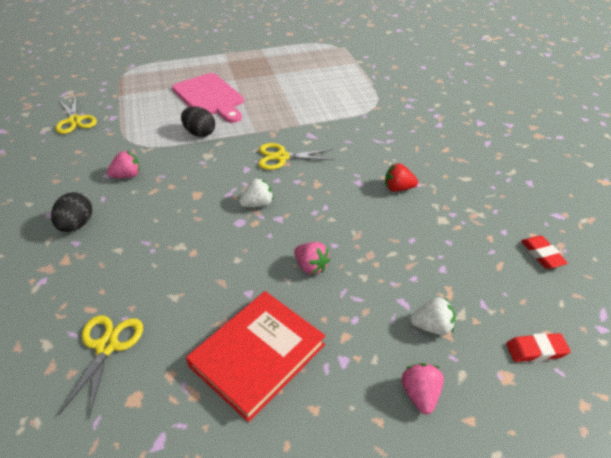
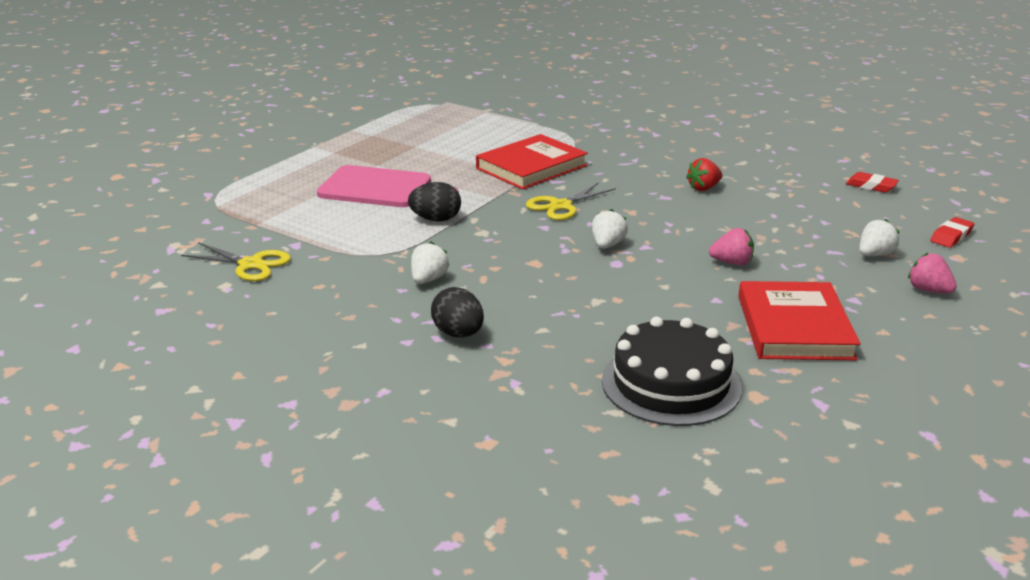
camera: 40 degrees left, 15 degrees down
(107, 346) = (671, 384): yellow scissors -> black cake
(127, 176) = (428, 279): pink strawberry -> white strawberry
(313, 117) = (531, 167): none -> red book

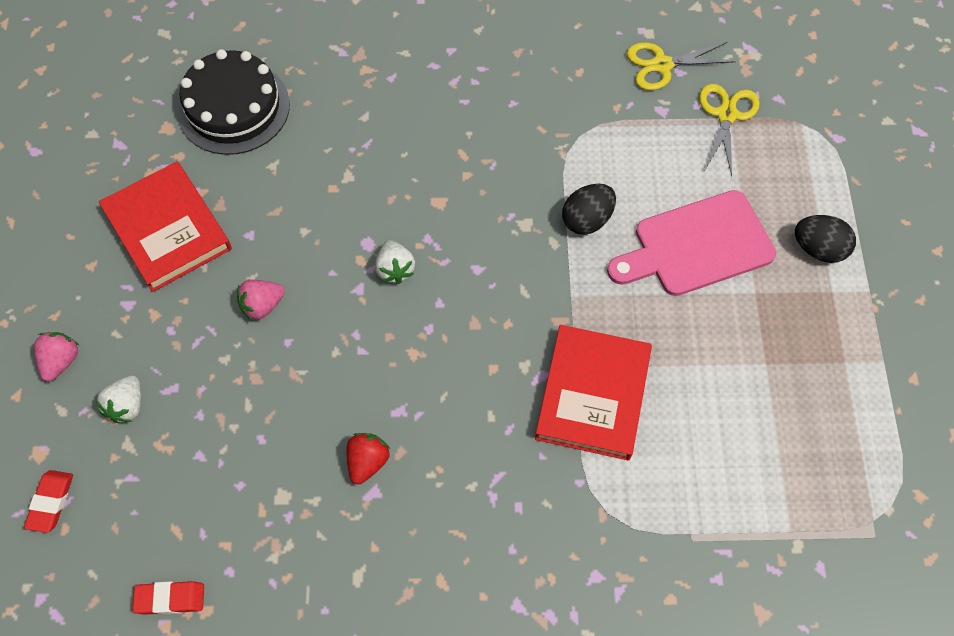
camera: 145 degrees right, 35 degrees up
(428, 279) = (504, 127): white strawberry -> none
(458, 334) = (421, 77): black egg -> black egg (818, 249)
(561, 206) = (492, 320): yellow scissors -> yellow scissors (726, 115)
(928, 290) = (61, 361): pink strawberry -> pink strawberry turned 90 degrees counterclockwise

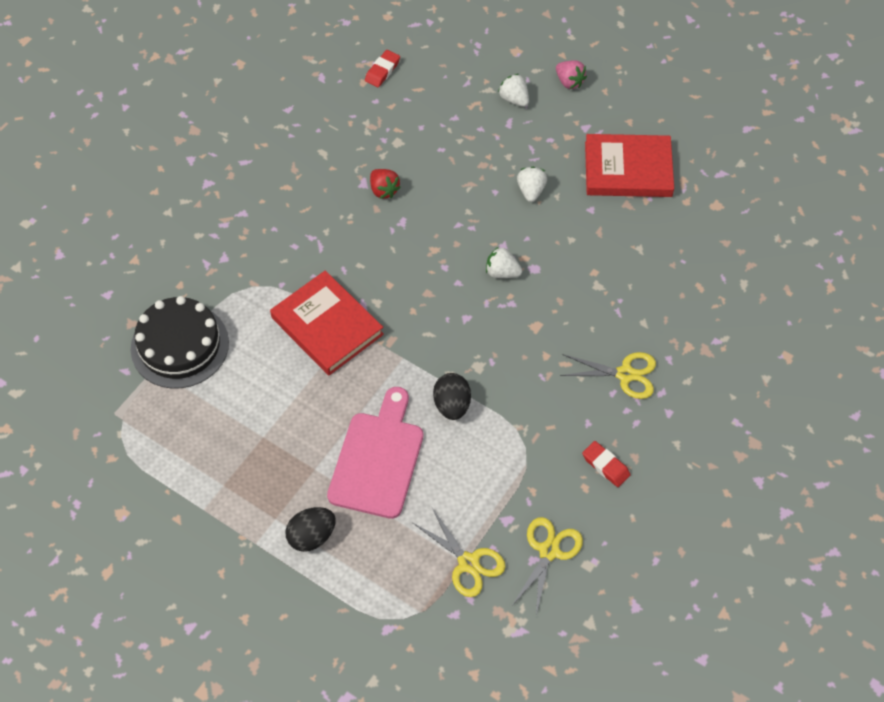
camera: 125 degrees right, 5 degrees down
(51, 502) = (481, 45): red eraser -> red eraser (605, 466)
(233, 108) = (708, 250): black cake -> black cake (180, 345)
(262, 306) = (531, 191): pink strawberry -> white strawberry
(436, 101) = (625, 374): none -> yellow scissors

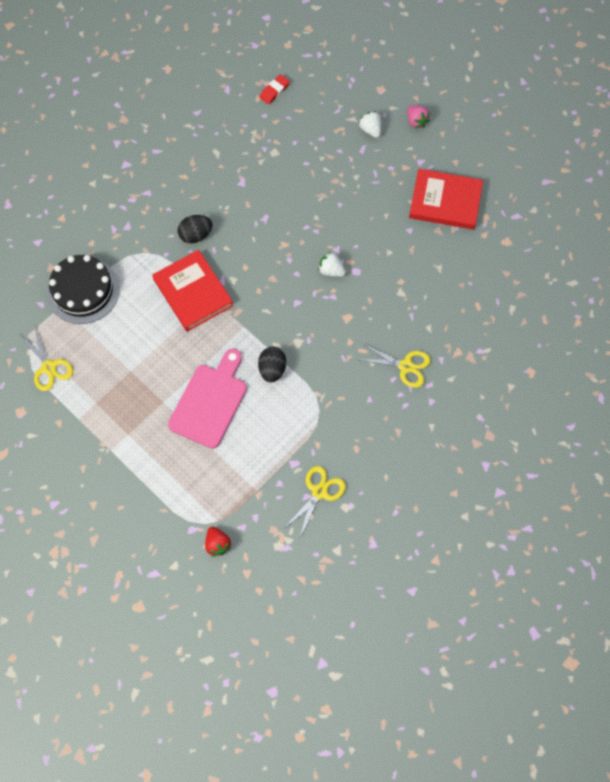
camera: 10 degrees right, 10 degrees up
(312, 536) = (151, 452): black egg -> black egg (196, 235)
(384, 190) = (256, 190): red strawberry -> red strawberry (217, 544)
(468, 563) = (259, 491): yellow scissors -> yellow scissors (48, 367)
(531, 191) = (367, 208): white strawberry -> none
(605, 466) = (375, 434): red eraser -> none

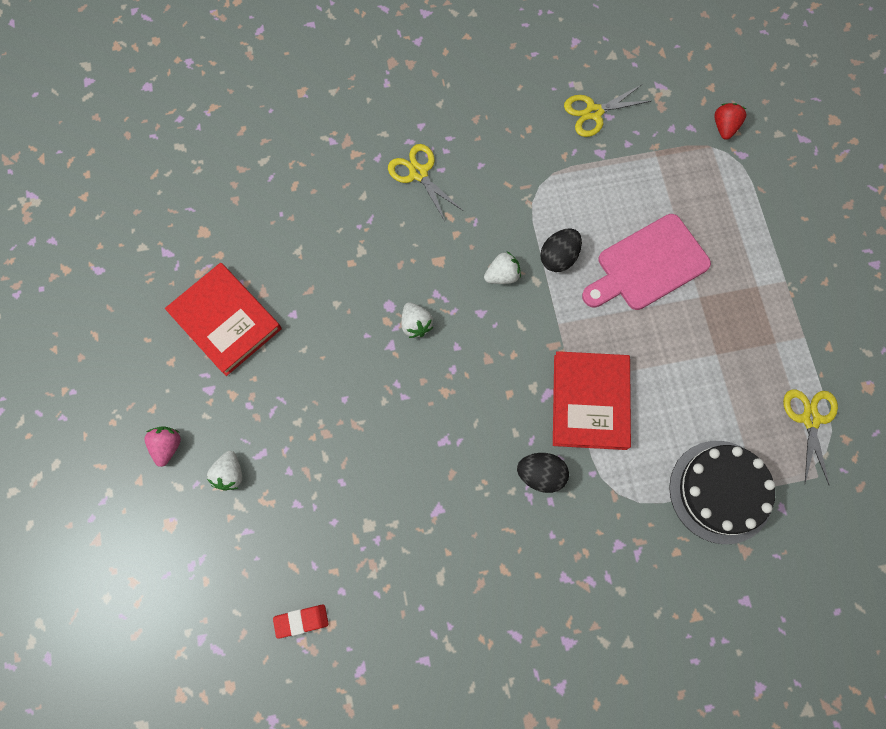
camera: 145 degrees left, 5 degrees up
(300, 334) = (502, 275): none -> white strawberry

